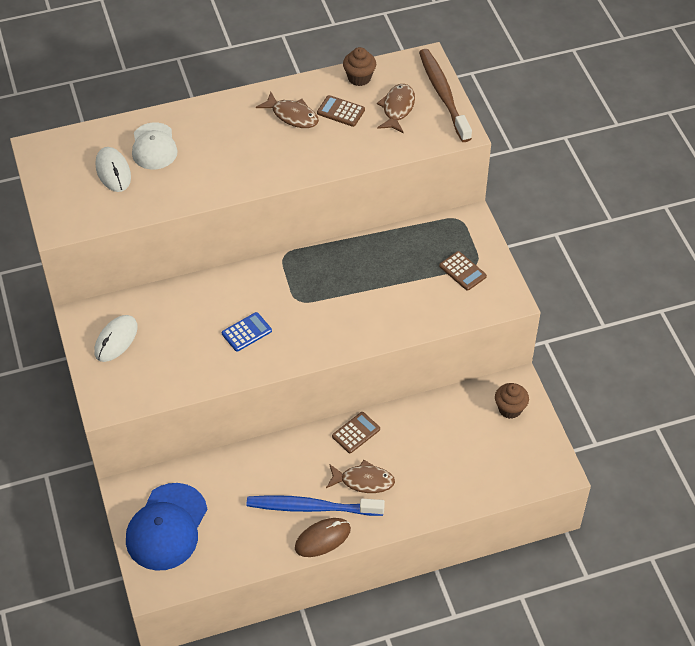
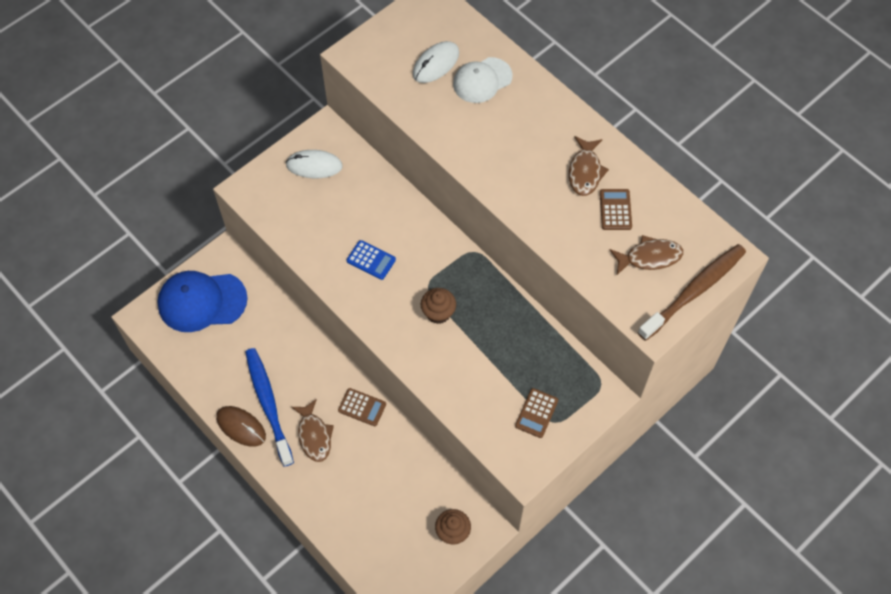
camera: 65 degrees right, 10 degrees up
(359, 78) = (670, 207): brown cupcake -> brown cupcake (438, 313)

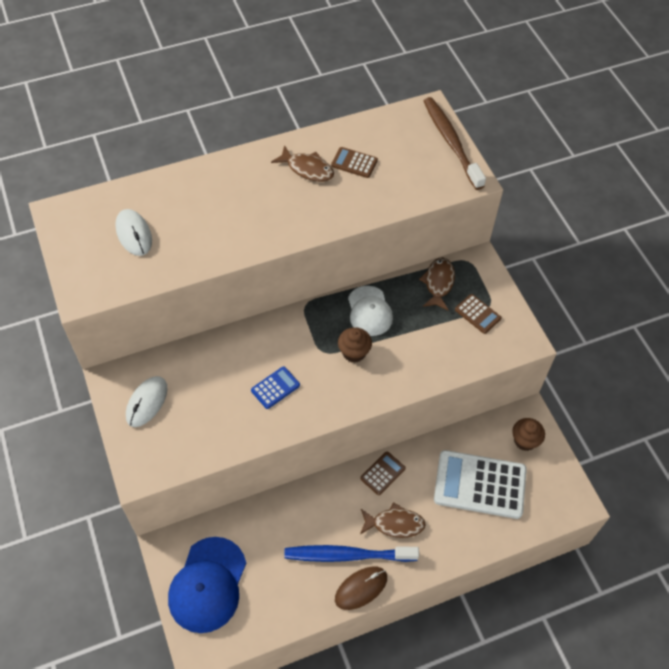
camera: 70 degrees left, 5 degrees down
(385, 501) = (480, 485): none -> white calculator
(482, 80) = (173, 206): white cap -> white cap (369, 311)
(649, 257) = (408, 158): brown fish -> brown fish (438, 283)

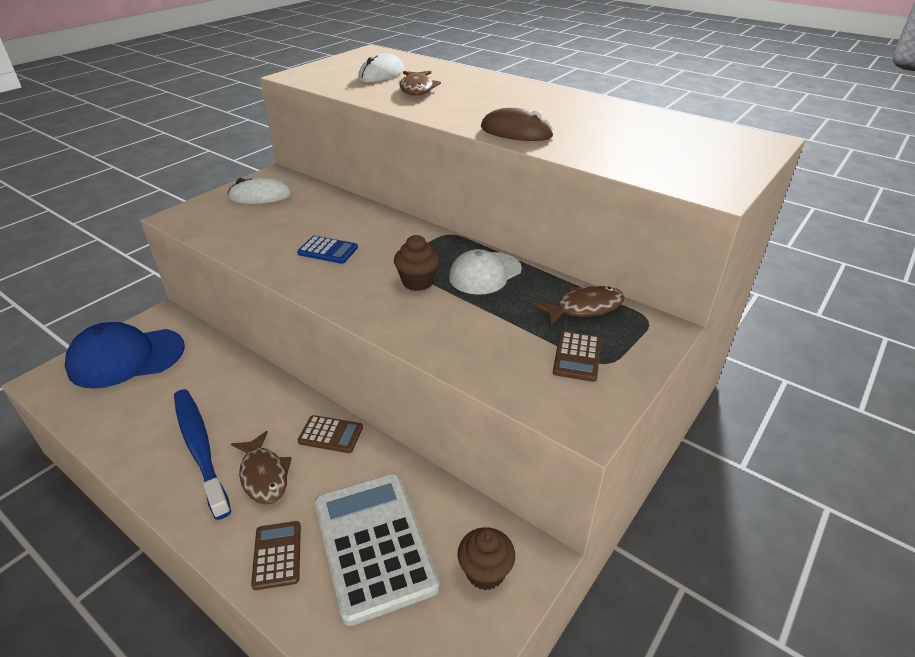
camera: 60 degrees right, 20 degrees down
(307, 169) = (562, 110): brown fish -> brown fish (417, 89)
(354, 163) = (610, 126): brown calculator -> brown calculator (277, 555)
(361, 588) = (156, 480): brown mouse -> brown mouse (516, 132)
(451, 142) = (743, 163): brown toothbrush -> none

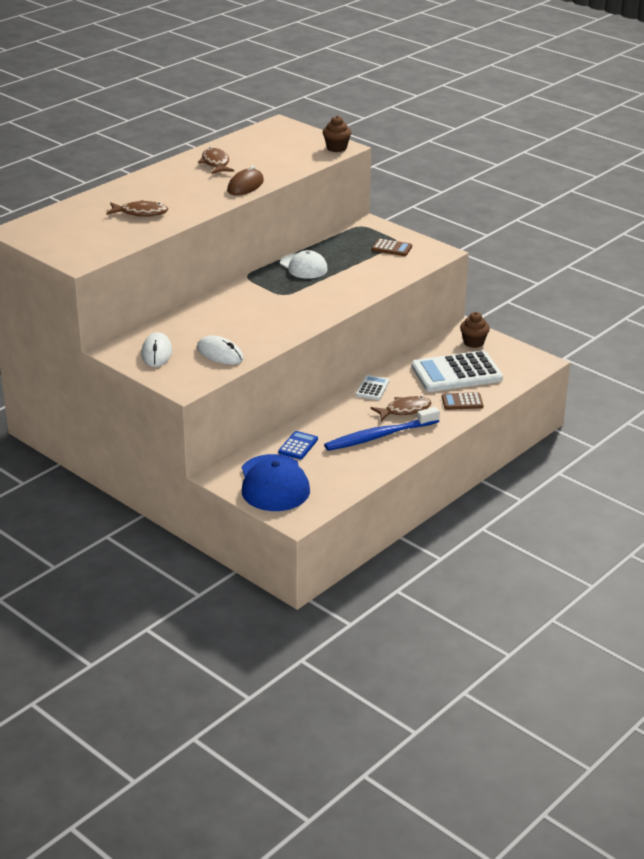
camera: 85 degrees left, 5 degrees down
(328, 250) = (260, 320): blue calculator -> blue calculator (298, 446)
(330, 434) = (372, 388): brown calculator -> white calculator
(381, 74) = (93, 226): white mouse -> white mouse (220, 354)
(417, 282) = (309, 288): brown cupcake -> brown cupcake (336, 148)
(584, 308) = (347, 241): brown fish -> brown fish (215, 163)

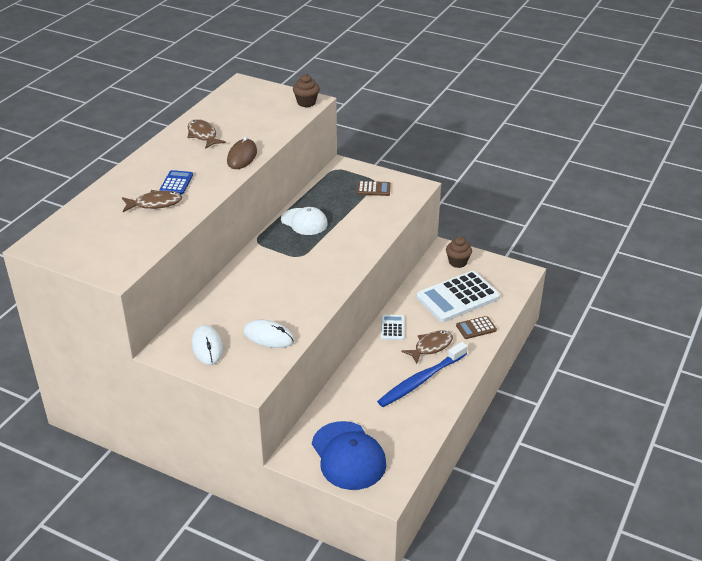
camera: 15 degrees left, 5 degrees up
(298, 446) = (353, 406): blue calculator -> blue calculator (176, 183)

